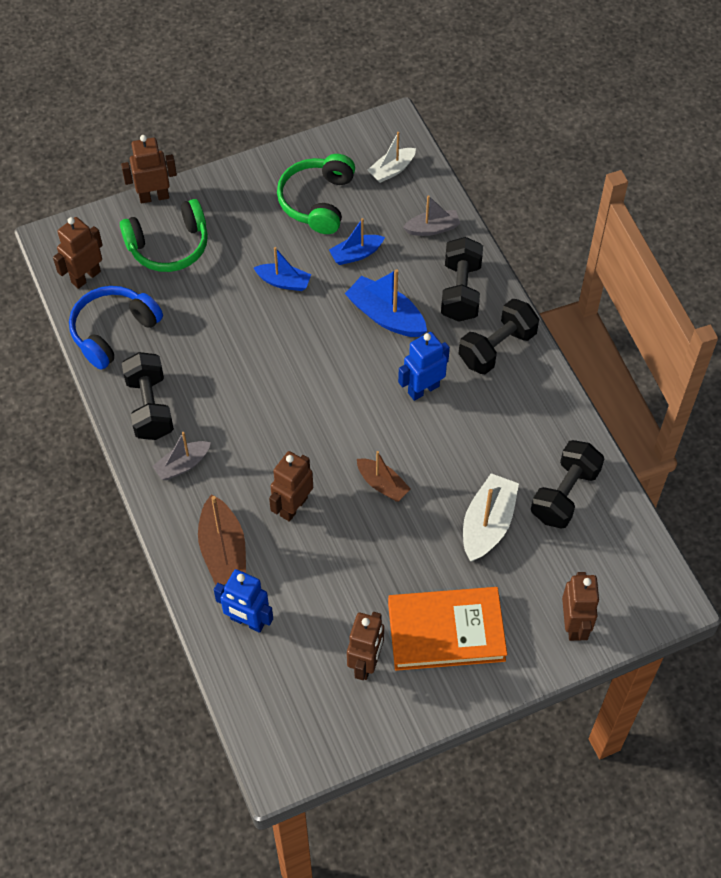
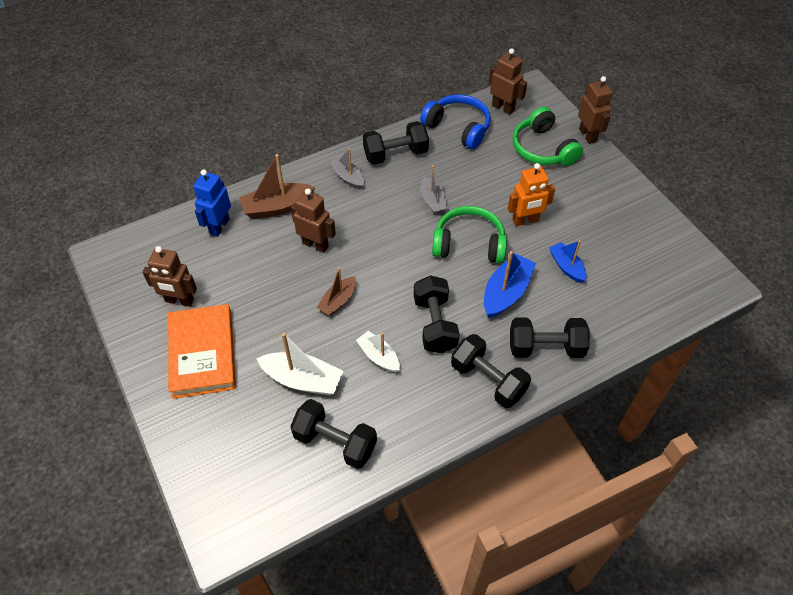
camera: 85 degrees right, 5 degrees down
(284, 282) = (525, 221): blue boat -> orange robot
(317, 201) = (615, 236): green headphones -> green headphones (469, 244)
(392, 170) = (668, 286): white boat -> white boat (378, 356)
(423, 389) = (434, 324): blue robot -> black dumbbell
(432, 228) = (611, 322): grey boat -> grey boat (432, 201)
(574, 624) = (202, 453): brown robot -> none

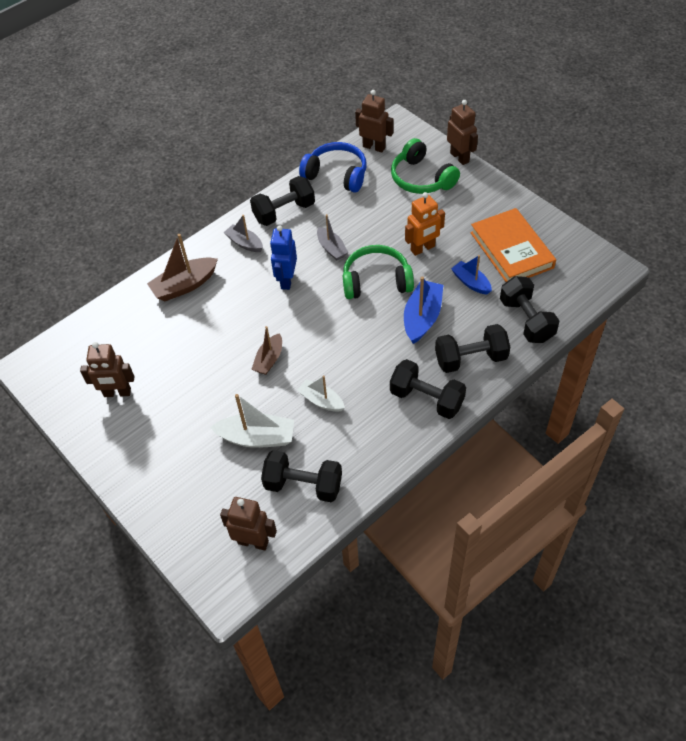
camera: 10 degrees left, 0 degrees up
(202, 353) = (155, 436): orange book -> orange book (511, 250)
(219, 226) = (134, 315): blue robot -> blue robot (286, 280)
(315, 245) = (232, 313): brown robot -> brown robot (253, 542)
(434, 324) = (365, 360): black dumbbell -> black dumbbell (526, 320)

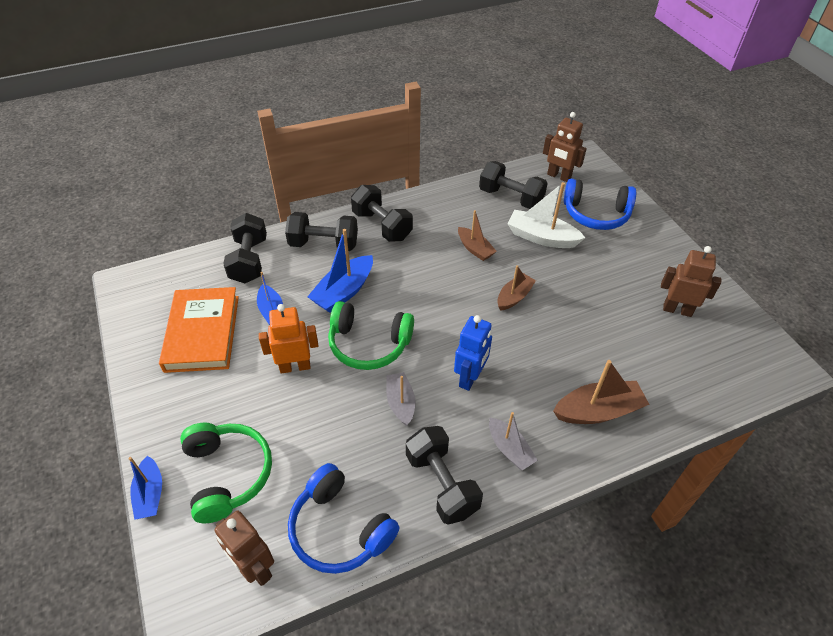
camera: 165 degrees left, 5 degrees down
(201, 491) = (596, 214): none -> blue headphones
(284, 212) = (441, 484): black dumbbell -> black dumbbell turned 75 degrees clockwise
(321, 400) = (475, 249): white boat -> brown boat
(460, 157) = (150, 494): brown robot -> blue boat

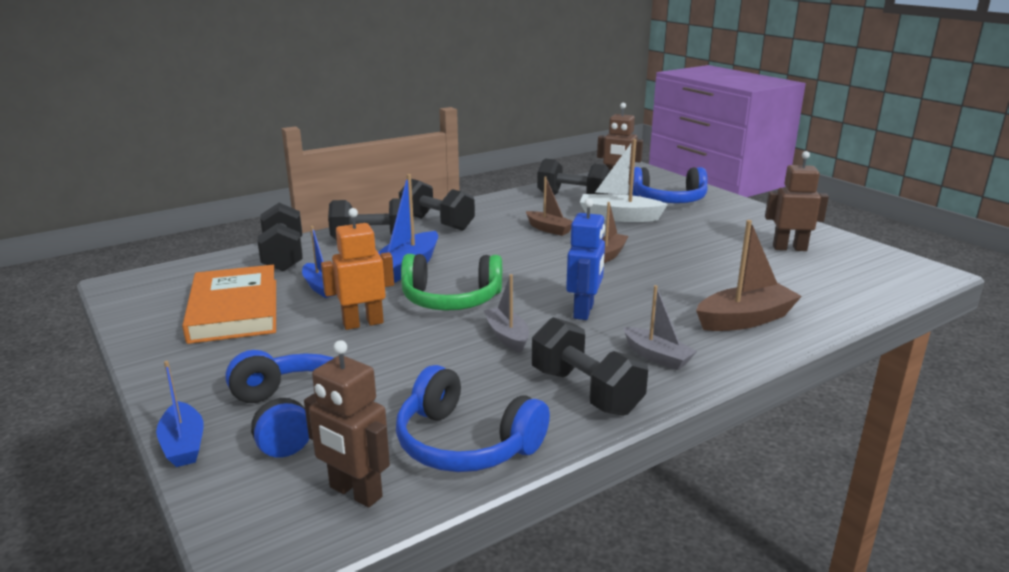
camera: 10 degrees left, 25 degrees down
(227, 474) = (294, 415): green headphones -> blue headphones

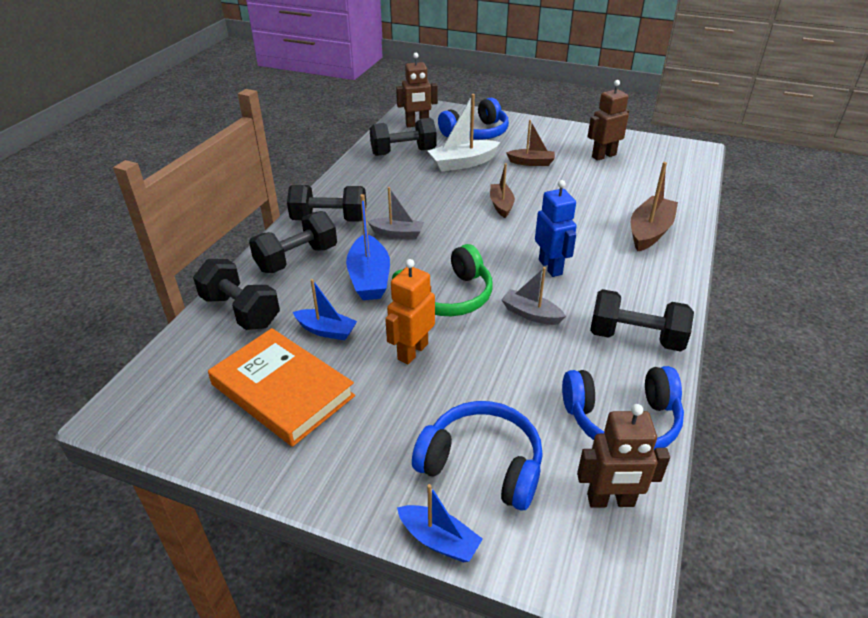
camera: 35 degrees left, 15 degrees up
(549, 229) = (428, 194): brown boat -> brown boat (531, 162)
(657, 356) = (639, 287): grey boat -> grey boat (397, 234)

